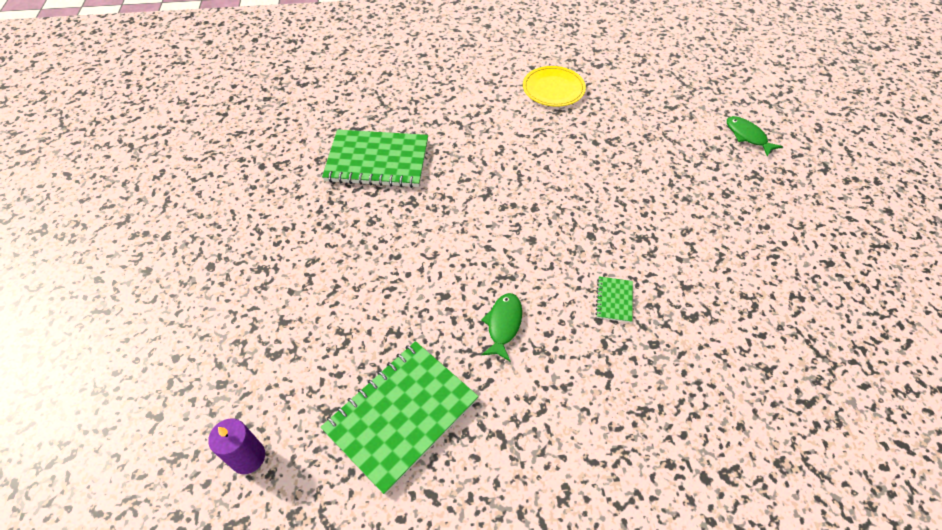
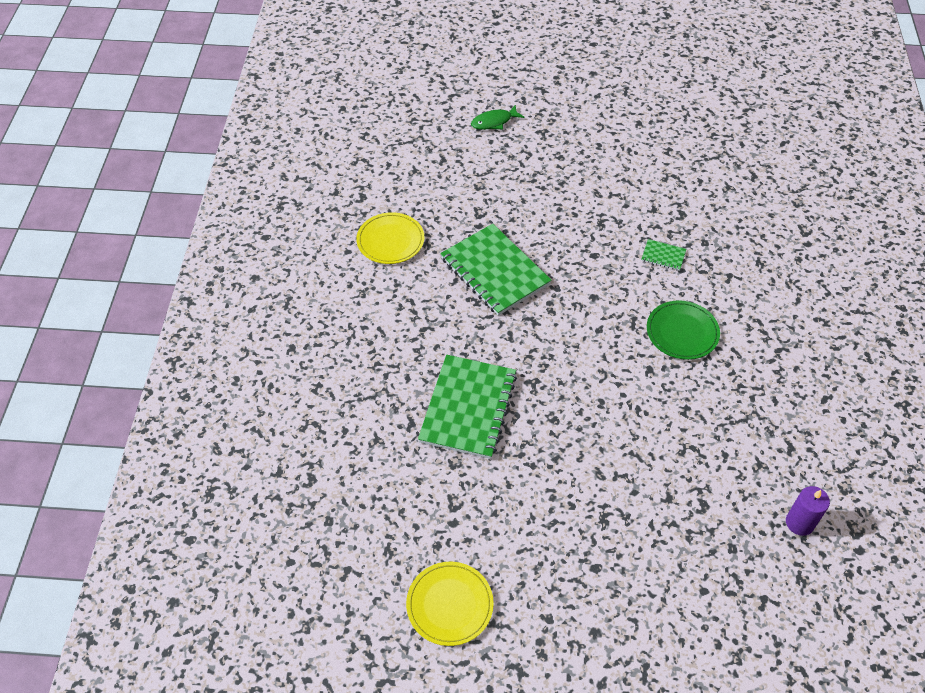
camera: 80 degrees left, 0 degrees up
(187, 173) = (449, 604): none -> yellow plate
(401, 414) = (762, 412): green notebook -> green notebook (494, 271)
(503, 324) = (682, 332): green fish -> green plate

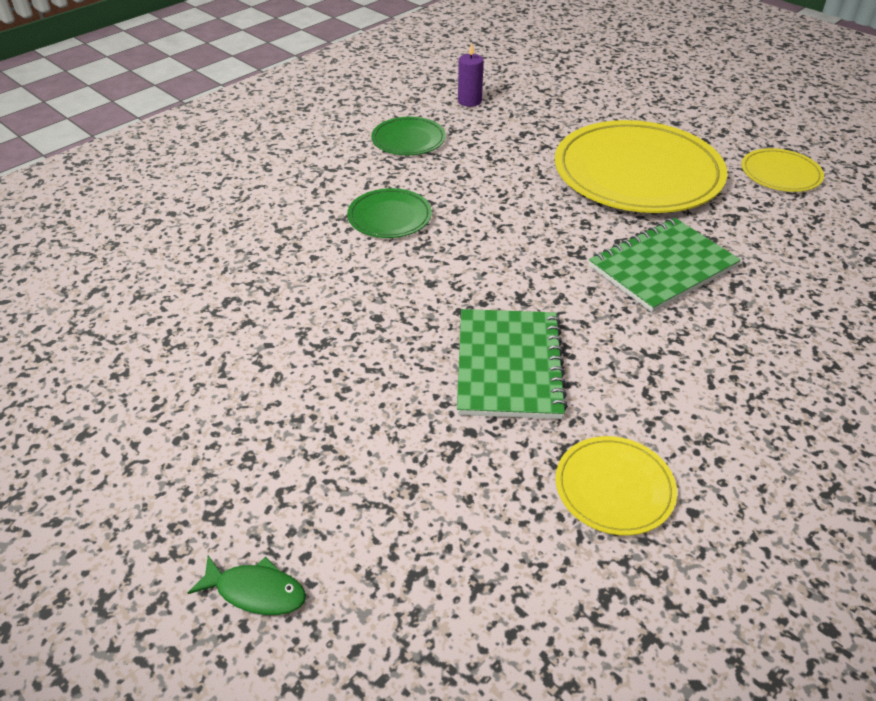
camera: 140 degrees left, 10 degrees down
(565, 513) = (637, 173): none -> yellow plate
(663, 256) = (311, 276): green notebook -> none
(775, 425) = (408, 139): none -> green plate

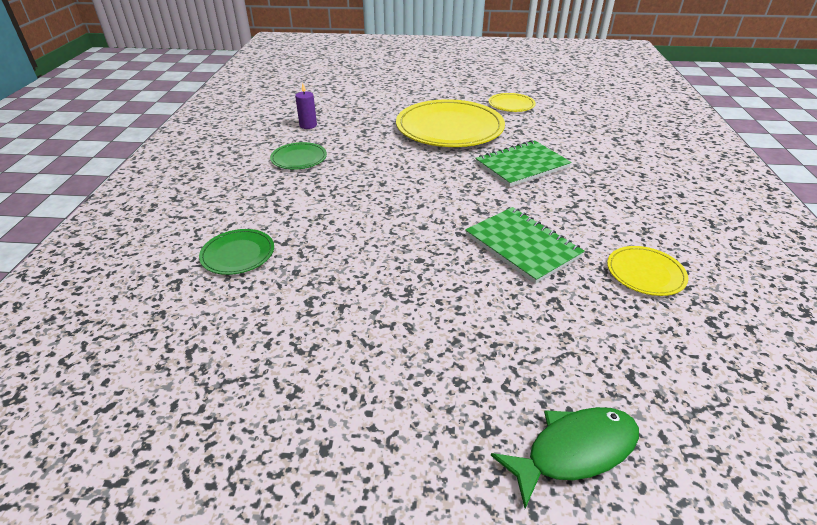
camera: 40 degrees left, 5 degrees down
(256, 591) = (574, 451): green fish -> green fish, size x1.65
(389, 217) = (348, 204): green plate -> green plate (238, 254)
(662, 267) = (522, 165): green notebook -> green notebook turned 45 degrees clockwise

